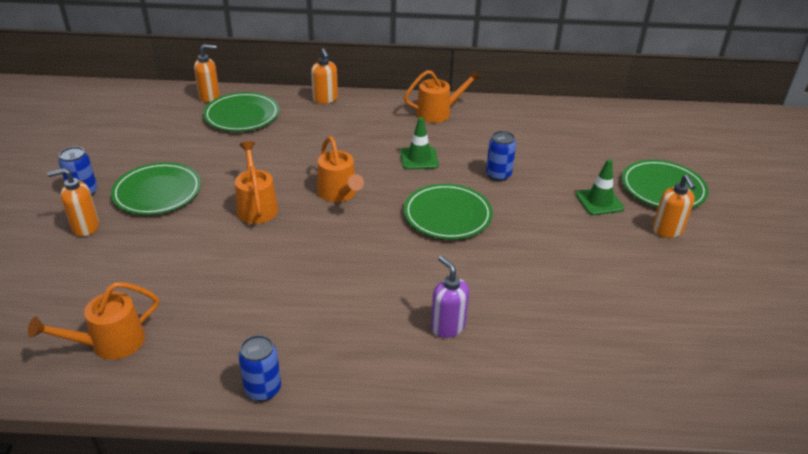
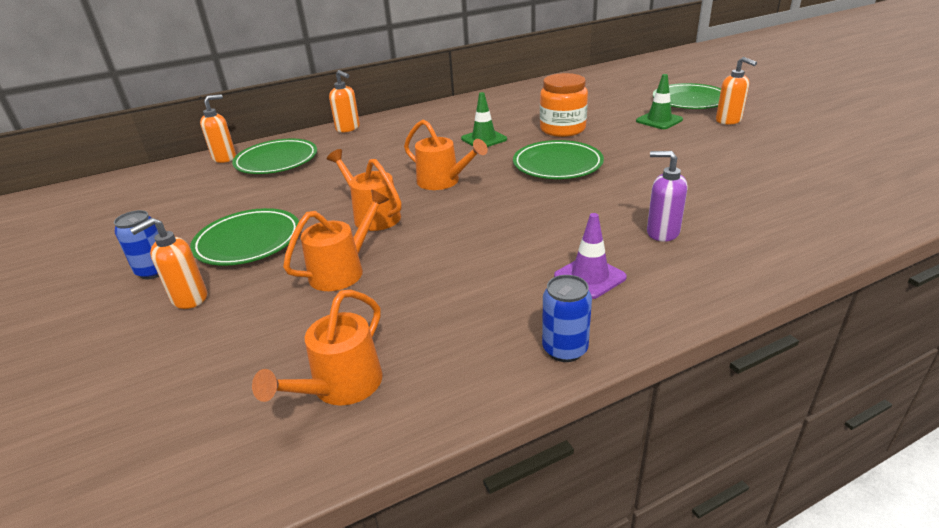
camera: 25 degrees left, 5 degrees down
(345, 339) = (589, 277): none -> purple traffic cone
(438, 112) = (461, 109): orange watering can -> orange watering can (343, 270)
(498, 175) = (562, 129): blue can -> orange jar

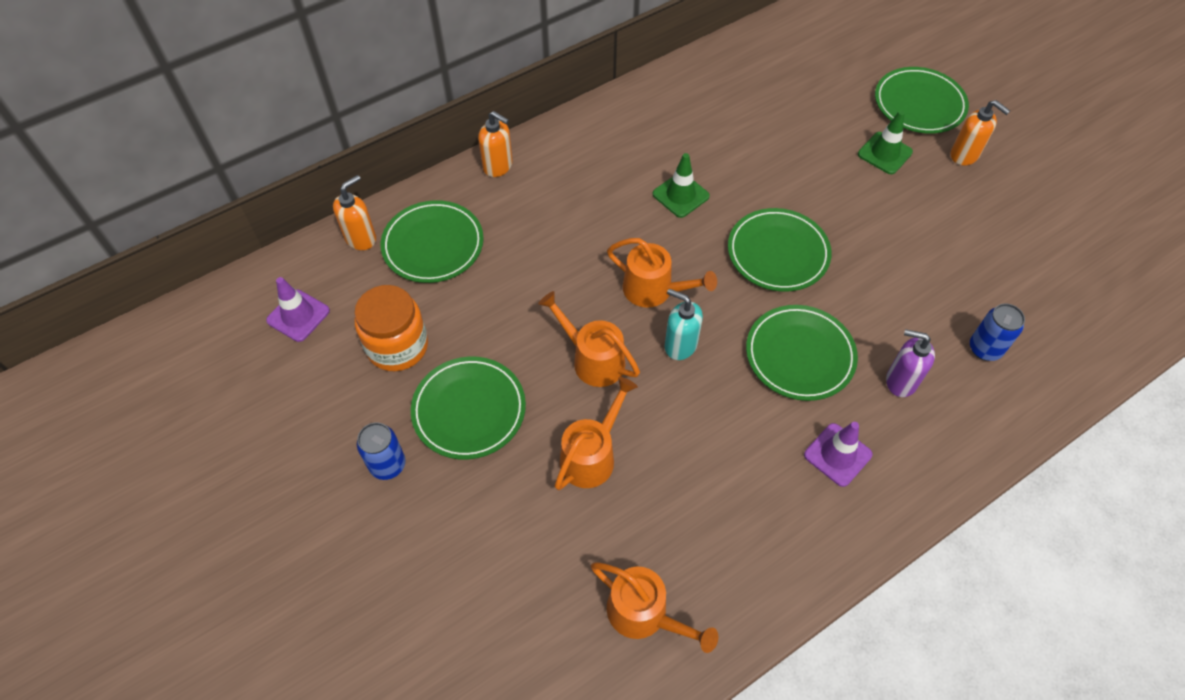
camera: 10 degrees left, 25 degrees up
(148, 192) = (298, 316): none -> purple traffic cone
(189, 298) = (448, 506): orange soap dispenser -> none
(340, 388) = (645, 615): orange watering can -> orange watering can turned 75 degrees counterclockwise
(454, 209) = (680, 345): none -> turquoise soap dispenser
(562, 129) = (772, 172): orange jar -> orange jar (397, 346)
(564, 216) = (800, 355): none -> green plate
(565, 349) = (828, 555): blue can -> blue can (984, 349)

